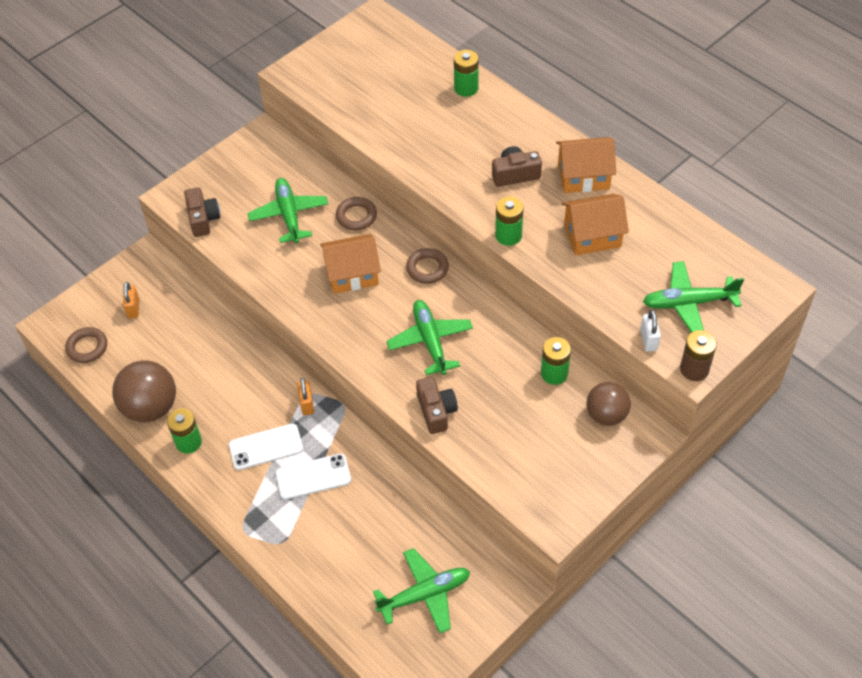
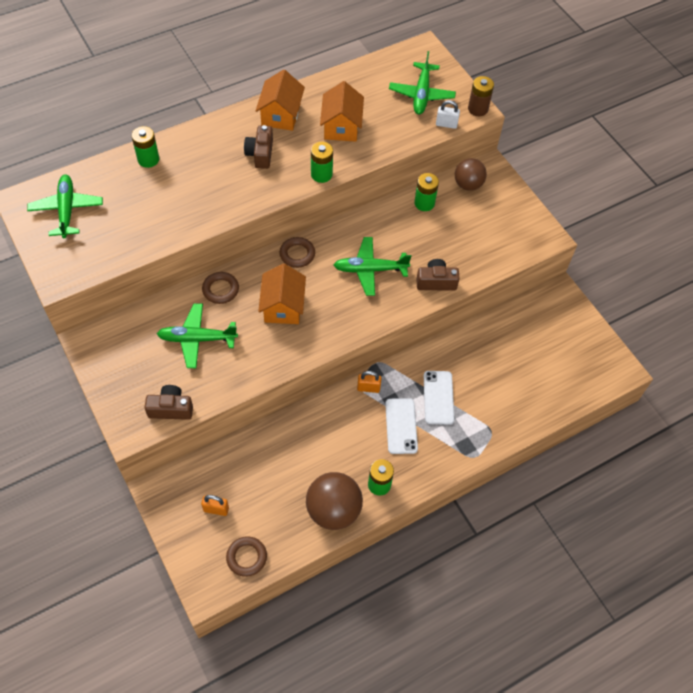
camera: 80 degrees left, 5 degrees up
(425, 594) = (554, 347): green plane -> green plane (67, 210)

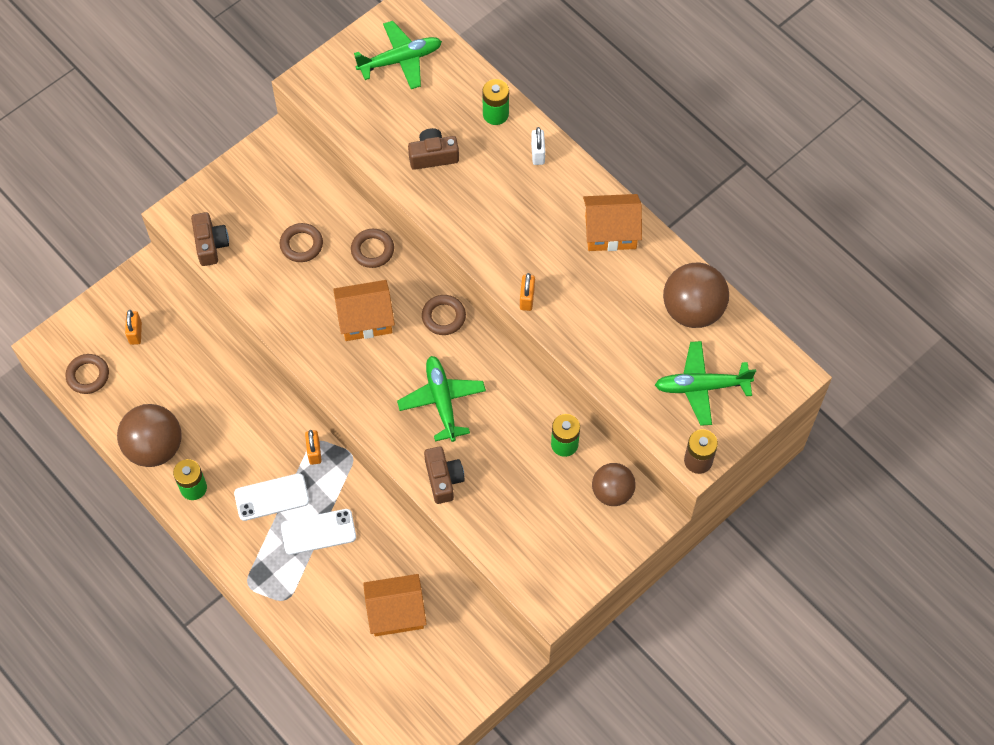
camera: 80 degrees right, 5 degrees up
(197, 339) = (301, 245): green plane -> brown ring
(260, 154) = (539, 225): brown camera -> brown camera (433, 156)
(321, 174) = (527, 298): green battery -> orange padlock
(341, 126) = (613, 303): orange house -> orange house (396, 612)
(360, 85) = (692, 310): none -> brown ball
(446, 124) = (657, 426): white padlock -> white padlock (538, 154)

